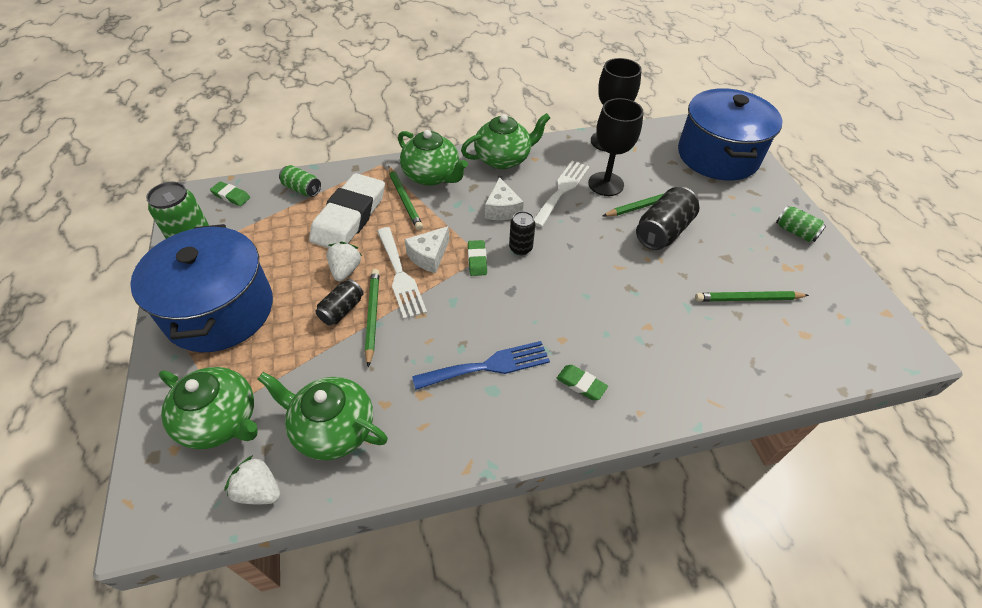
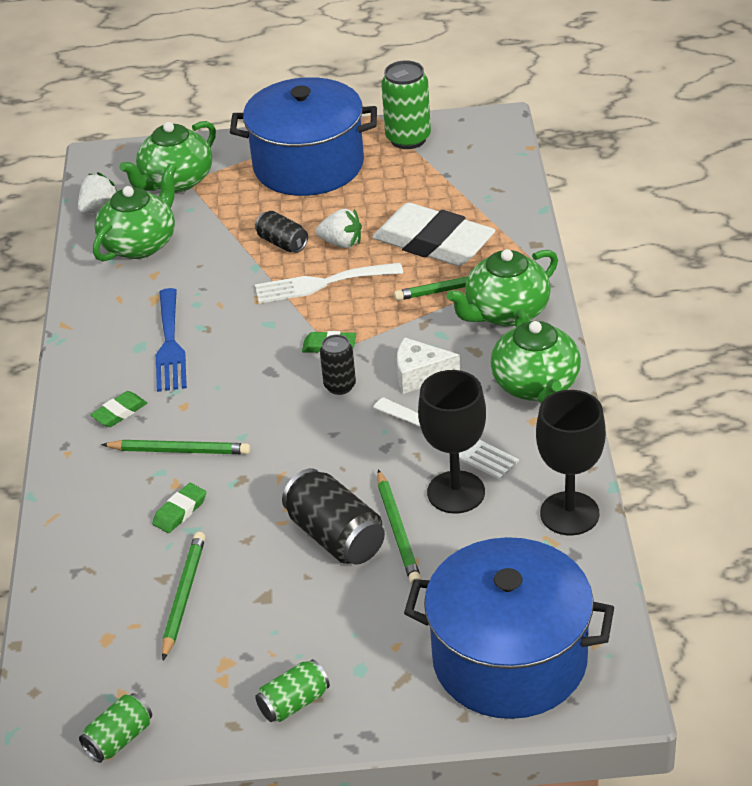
camera: 105 degrees right, 10 degrees down
(231, 196) = (492, 152): green eraser -> green eraser (180, 511)
(302, 189) = (495, 203): green can -> green can (119, 739)
(372, 316) = (267, 264): green pencil -> green pencil (179, 450)
(429, 256) = (347, 306): white cheese -> none

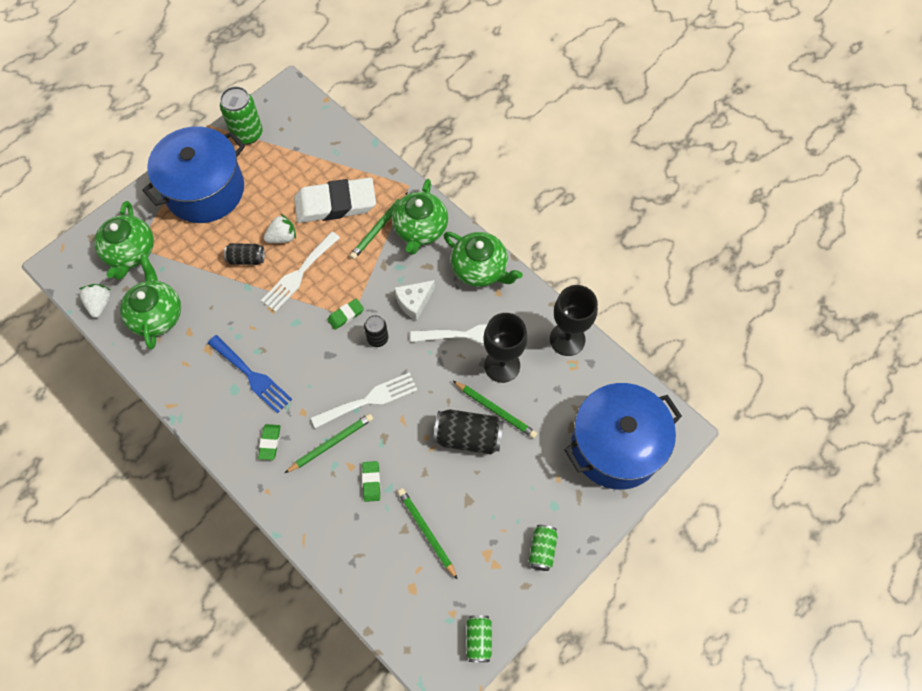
camera: 45 degrees left, 25 degrees up
(265, 436) = (369, 400): none -> white fork

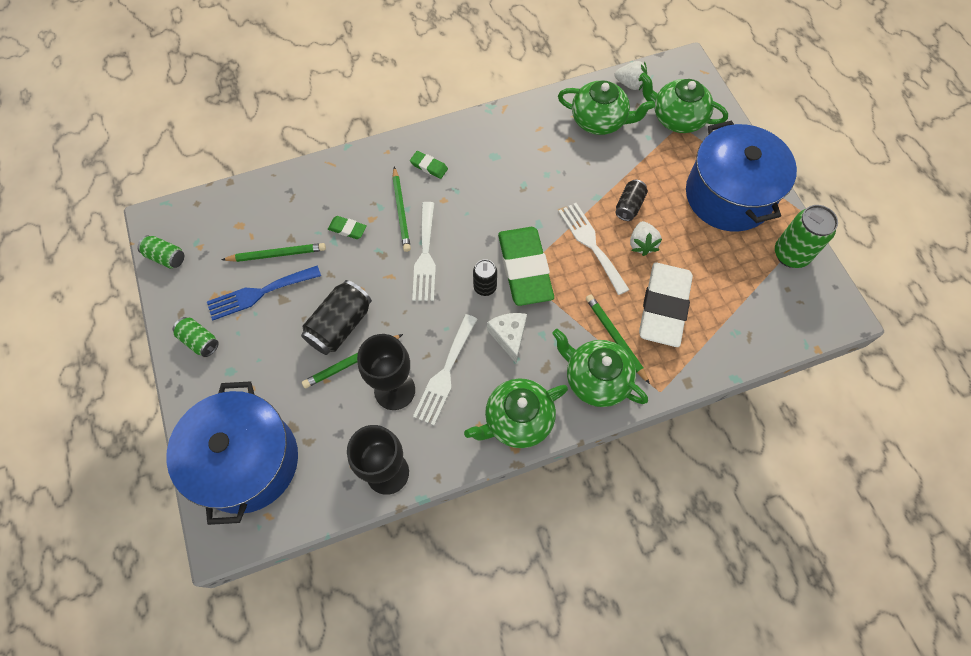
camera: 115 degrees right, 0 degrees up
(252, 376) = (500, 173): blue fork -> blue fork (259, 293)
(346, 315) = (524, 269): green eraser -> green eraser, size x2.37

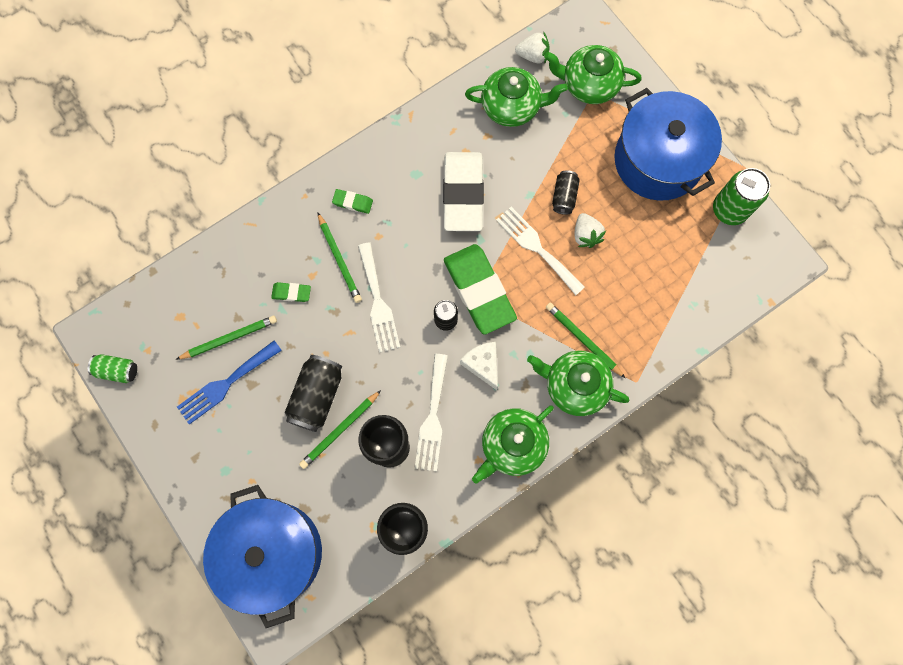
camera: 15 degrees left, 10 degrees up
(200, 341) = (184, 448): green can -> none
(663, 307) = (621, 296): white eraser -> white eraser (463, 194)

